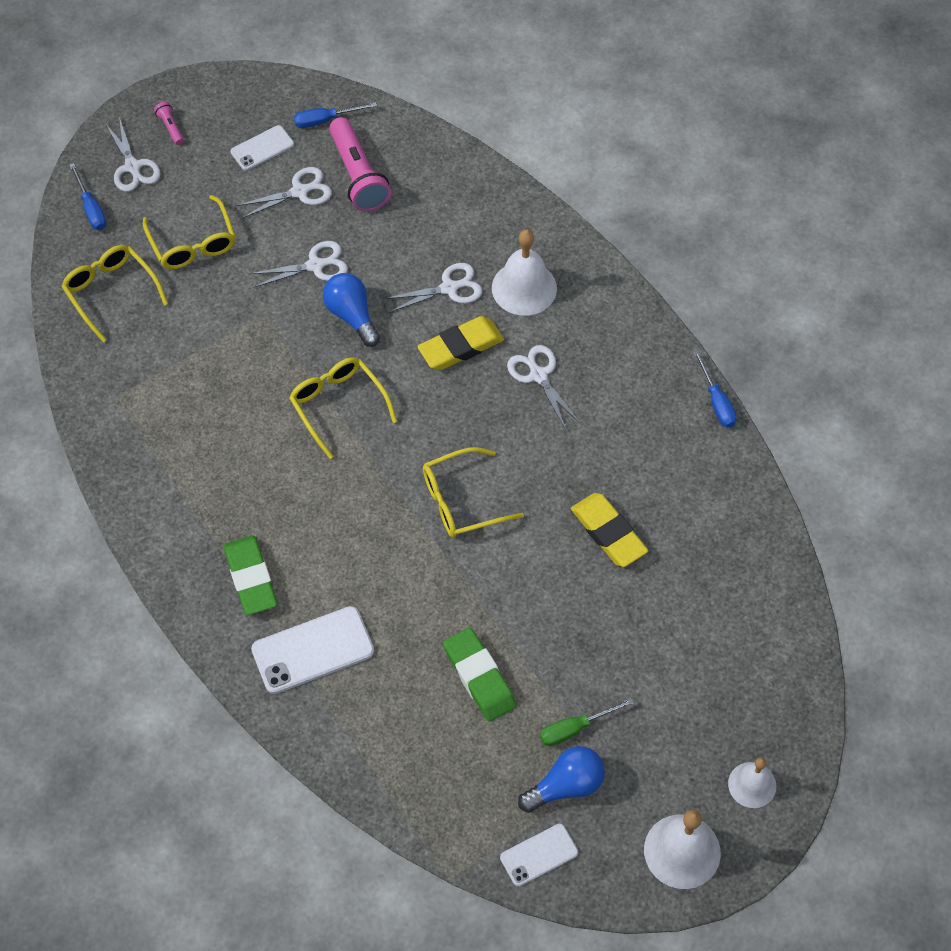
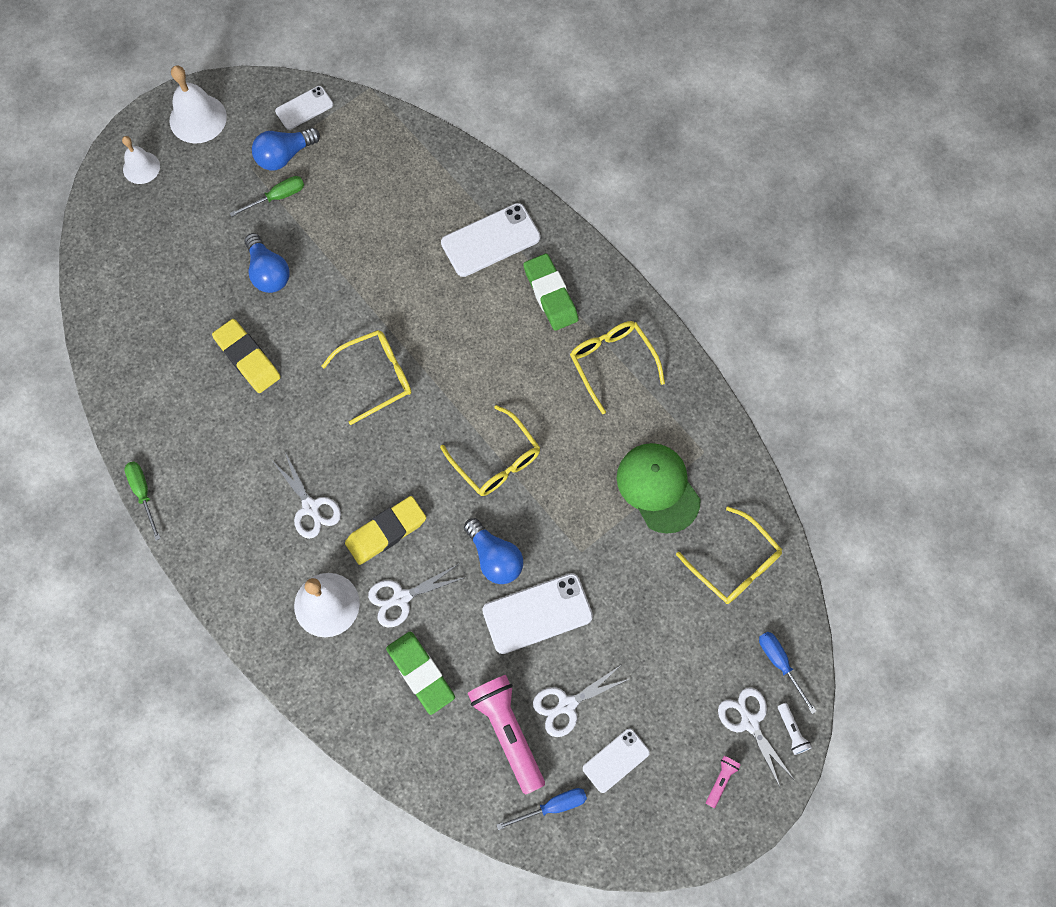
camera: 175 degrees right, 10 degrees up
(96, 158) = (791, 731): none -> white flashlight
(170, 127) = (721, 780): pink flashlight -> pink flashlight turned 120 degrees counterclockwise
(172, 366) = (658, 488): none -> green cap
(193, 243) = (666, 629): yellow glasses -> yellow glasses (612, 363)
(316, 265) = (537, 613): white scissors -> white phone
(479, 677) = (354, 230): green eraser -> green eraser (420, 673)
(585, 632) = (268, 272): none -> blue light bulb
(716, 401) = (143, 493): blue screwdriver -> green screwdriver

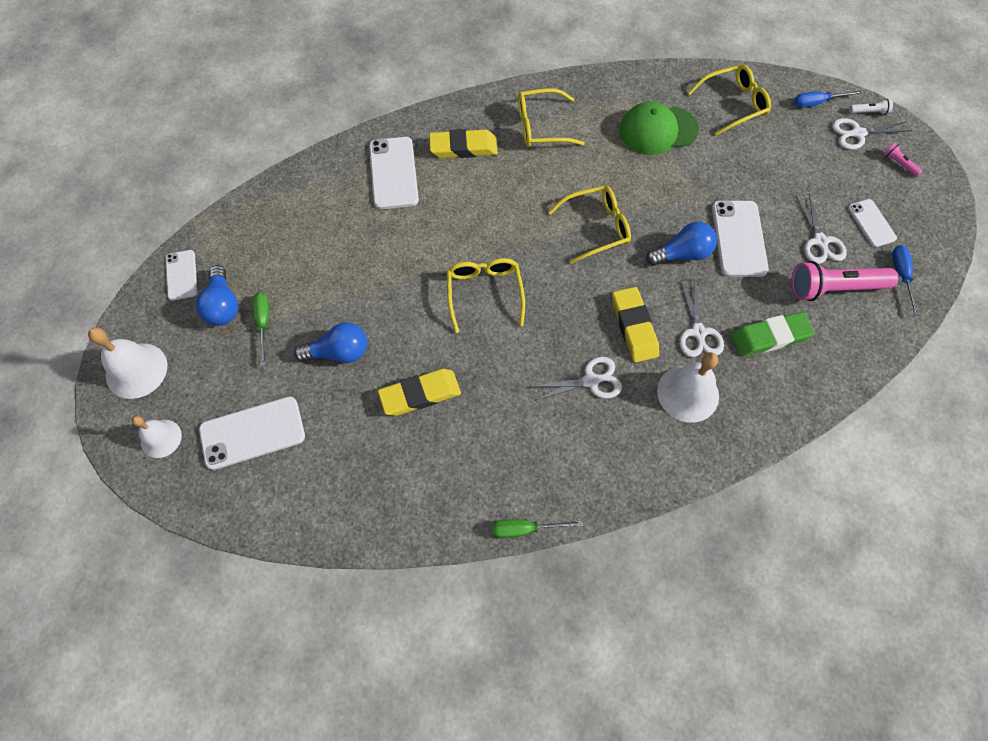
camera: 70 degrees left, 5 degrees down
(167, 235) = (252, 433): none -> white phone
(550, 294) = (463, 147): green eraser -> yellow eraser

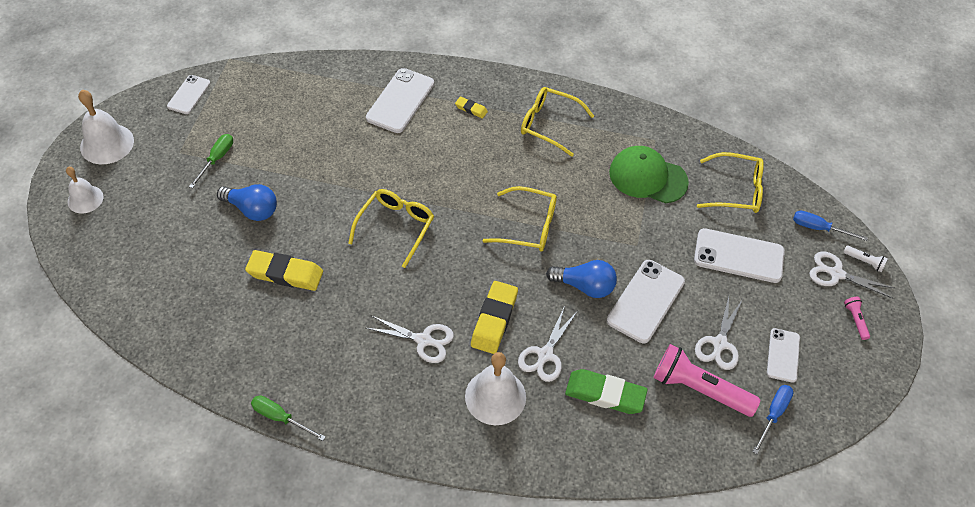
camera: 30 degrees right, 10 degrees down
(223, 305) = (199, 131): blue light bulb -> none
(252, 433) = (147, 231): white phone -> white phone (738, 256)
(463, 147) = (471, 109): yellow eraser -> yellow eraser, size x0.50

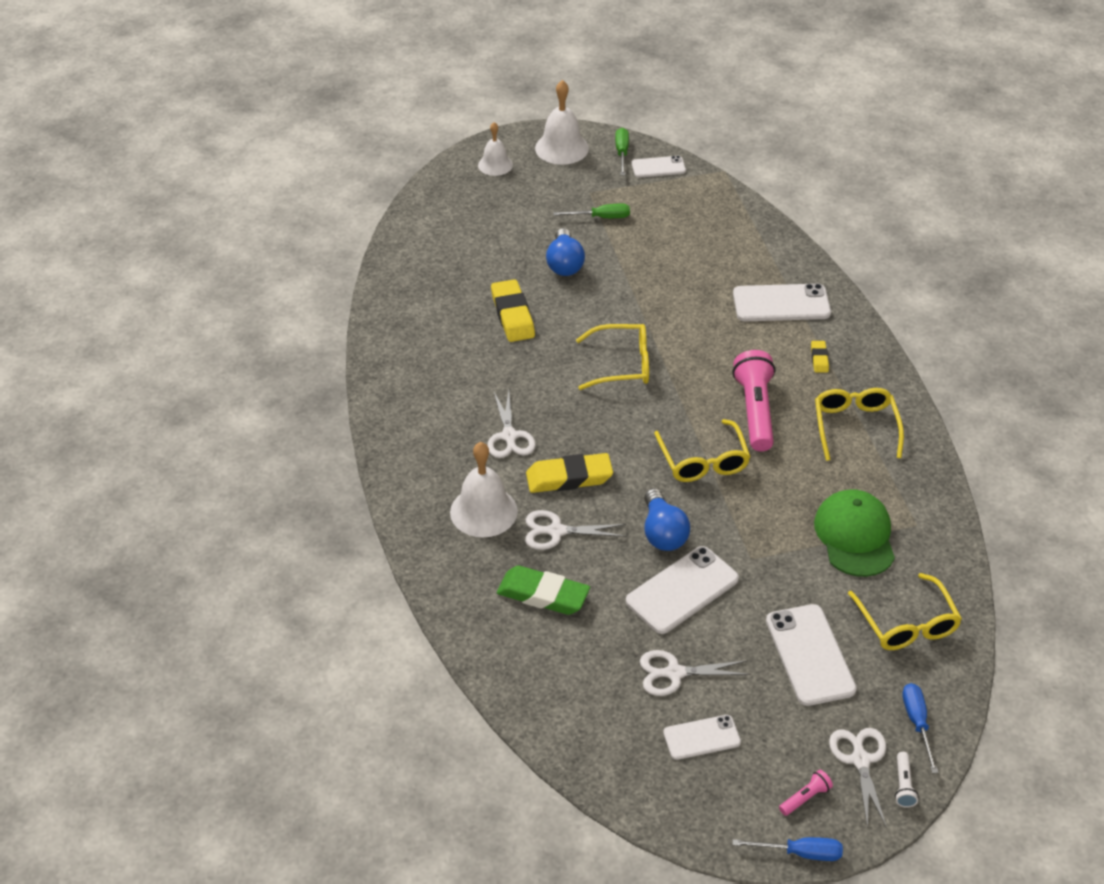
camera: 65 degrees right, 10 degrees down
(280, 418) = (367, 376): green screwdriver -> green screwdriver (622, 153)
(605, 394) = (543, 595): green eraser -> green eraser turned 60 degrees counterclockwise
(646, 301) = (682, 590): white phone -> white phone turned 45 degrees counterclockwise
(699, 389) = (603, 672): pink flashlight -> pink flashlight (755, 411)
(773, 414) = (616, 750): blue screwdriver -> blue screwdriver (800, 853)

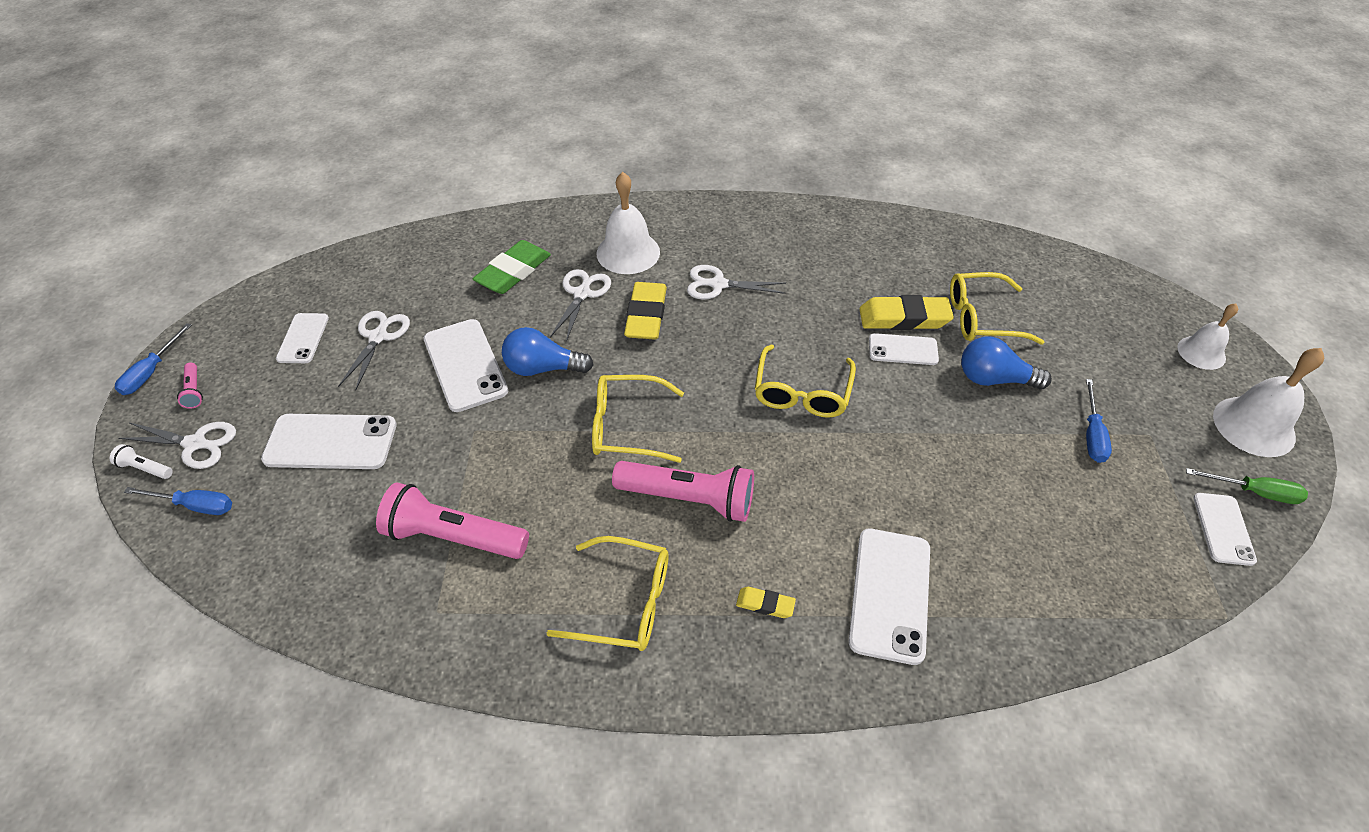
camera: 105 degrees right, 5 degrees up
(551, 313) = (903, 349): none -> white phone
(601, 217) = (1092, 434): green screwdriver -> blue screwdriver
(855, 536) = (454, 536): green cap -> pink flashlight
(906, 623) = (311, 543): yellow glasses -> yellow glasses (982, 318)

